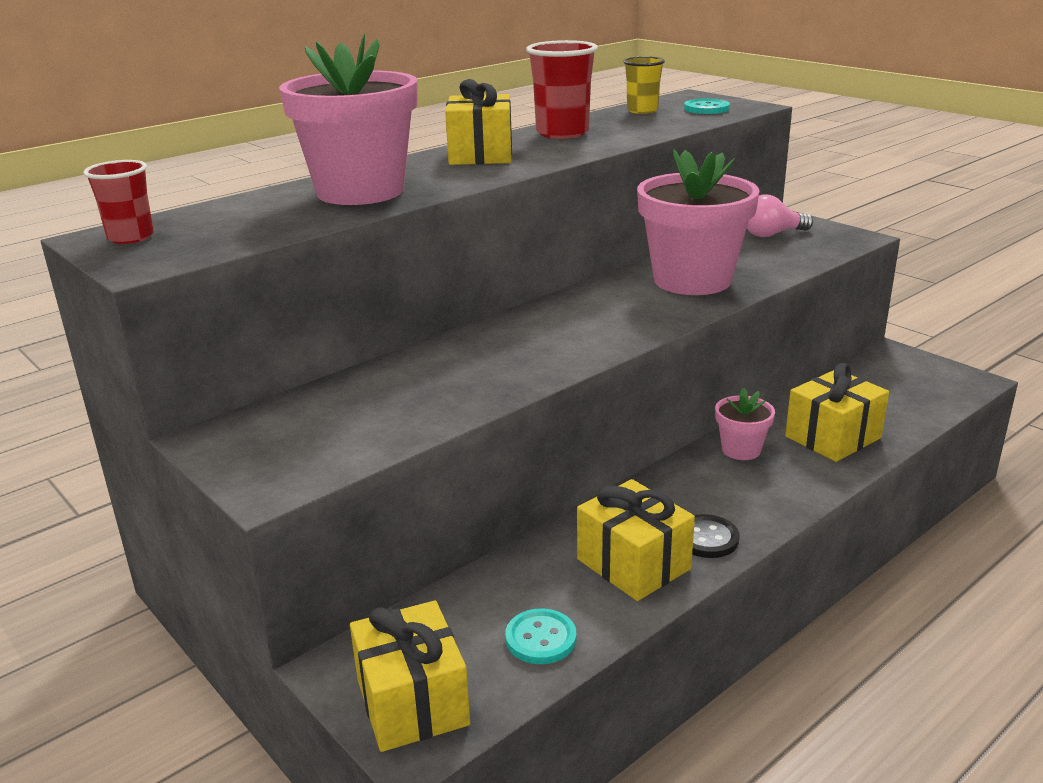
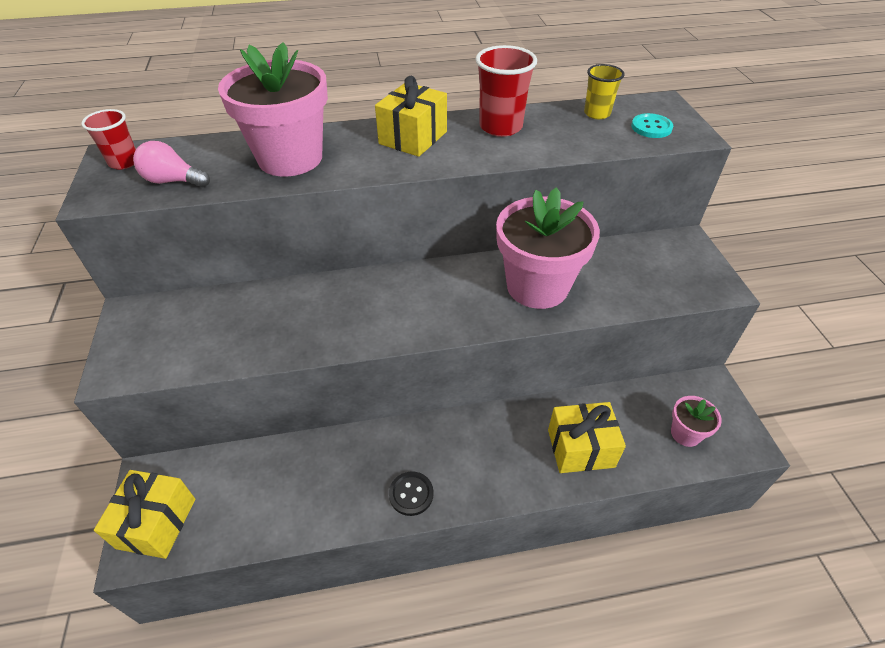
camera: 30 degrees right, 20 degrees up
(541, 638) = (251, 518): turquoise button -> none
(633, 564) = (350, 490): yellow gift -> none
(741, 450) = (506, 427): pink flower pot -> pink flower pot (685, 433)
(772, 234) = (654, 256): pink light bulb -> pink light bulb (173, 181)

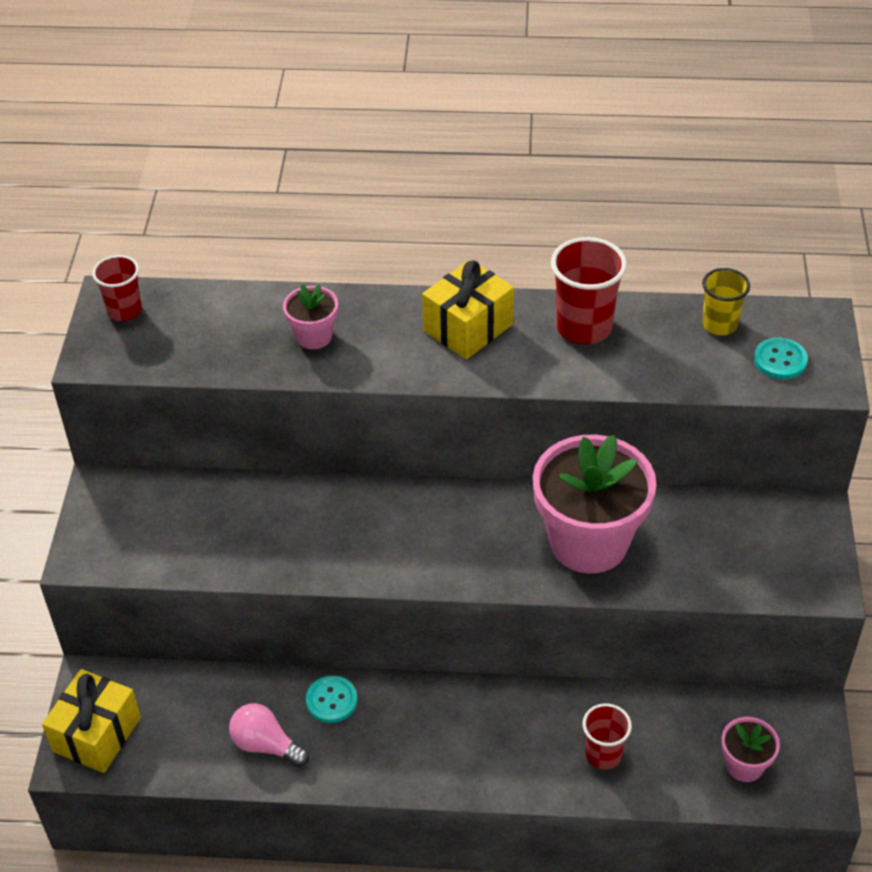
camera: 15 degrees right, 0 degrees up
(173, 181) = (177, 349): pink light bulb -> pink light bulb (266, 745)
(290, 158) = (314, 336): pink flower pot -> pink flower pot, size x0.47
(356, 450) = (331, 700): none -> turquoise button
(411, 494) = (383, 764): black button -> none
(580, 448) = (603, 754): yellow gift -> red cup

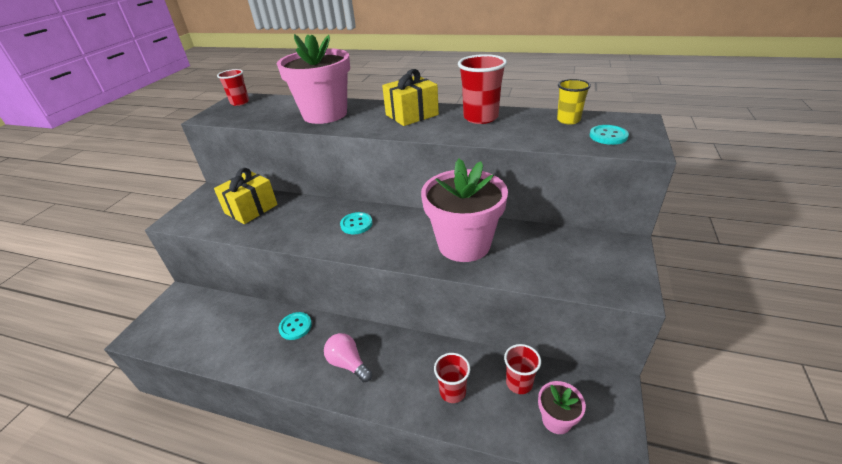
camera: 15 degrees right, 10 degrees down
(97, 734) = (160, 324): yellow gift -> yellow gift (251, 209)
(266, 745) = (244, 346): pink light bulb -> pink light bulb (348, 363)
(314, 336) = (325, 114): pink flower pot -> pink flower pot, size x2.13
(408, 525) = (356, 224): none -> turquoise button
(689, 727) = (519, 383): none -> red cup

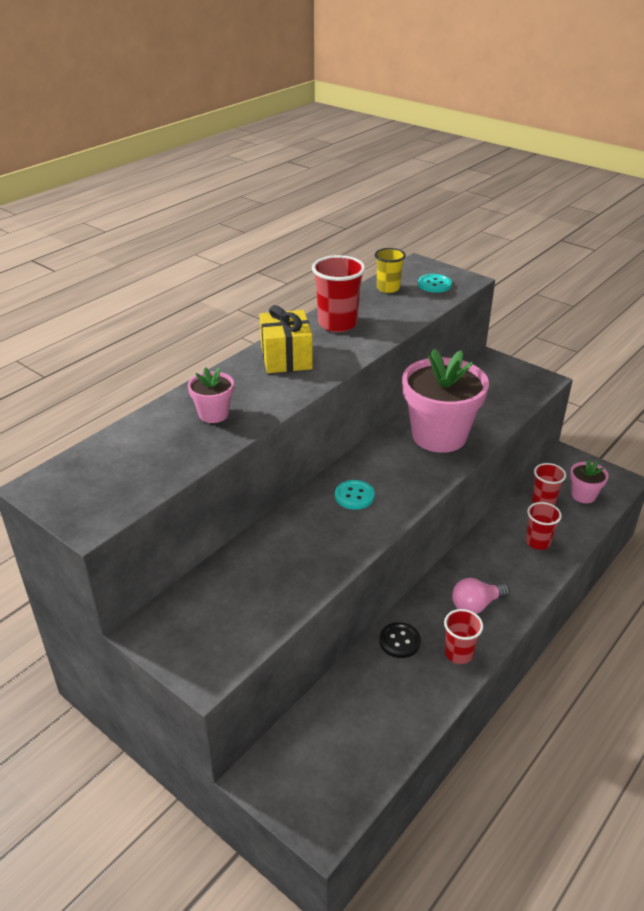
camera: 70 degrees left, 0 degrees up
(240, 102) = (64, 485): red cup -> red cup (458, 653)
(251, 209) = (244, 584): yellow gift -> none
(295, 326) = (399, 641): turquoise button -> black button
(325, 114) = (213, 414): pink flower pot -> pink flower pot, size x0.47

